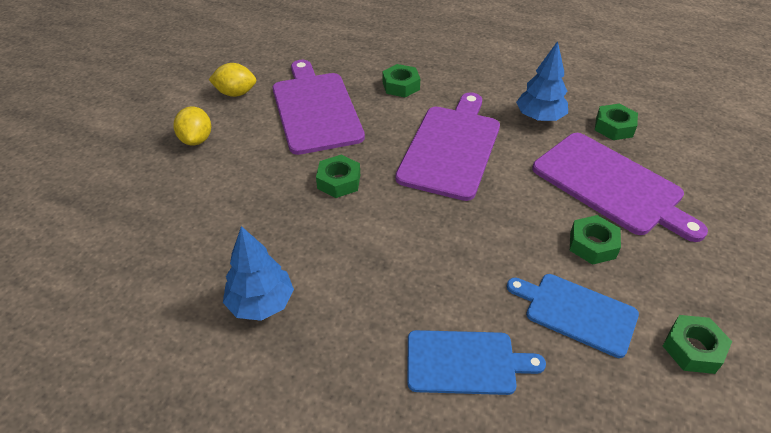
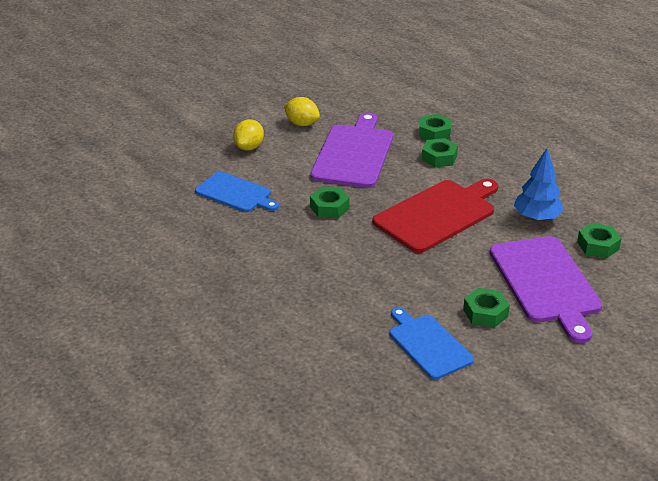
camera: 30 degrees right, 10 degrees down
(261, 303) = (218, 259): blue tree -> none
(451, 148) = (437, 214): purple cutting board -> red cutting board
(465, 362) = (322, 339): blue cutting board -> blue cutting board (235, 193)
(693, 349) = (493, 396): green nut -> green nut (434, 133)

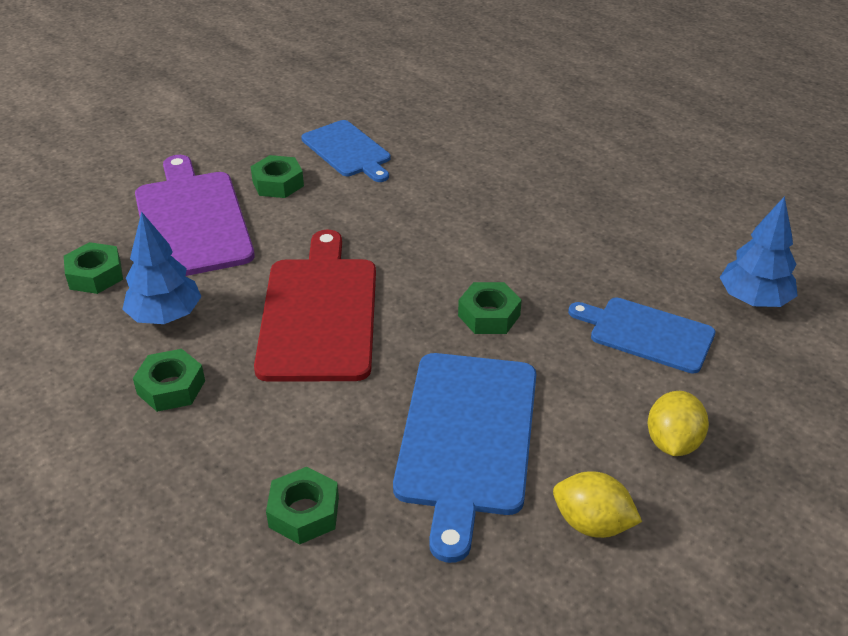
camera: 175 degrees right, 5 degrees up
(157, 208) = (753, 300): none -> blue tree
(354, 154) = (466, 438): purple cutting board -> blue cutting board
(437, 214) = (319, 313): red cutting board -> red cutting board turned 135 degrees clockwise
(439, 157) = (302, 438): green nut -> green nut (171, 387)

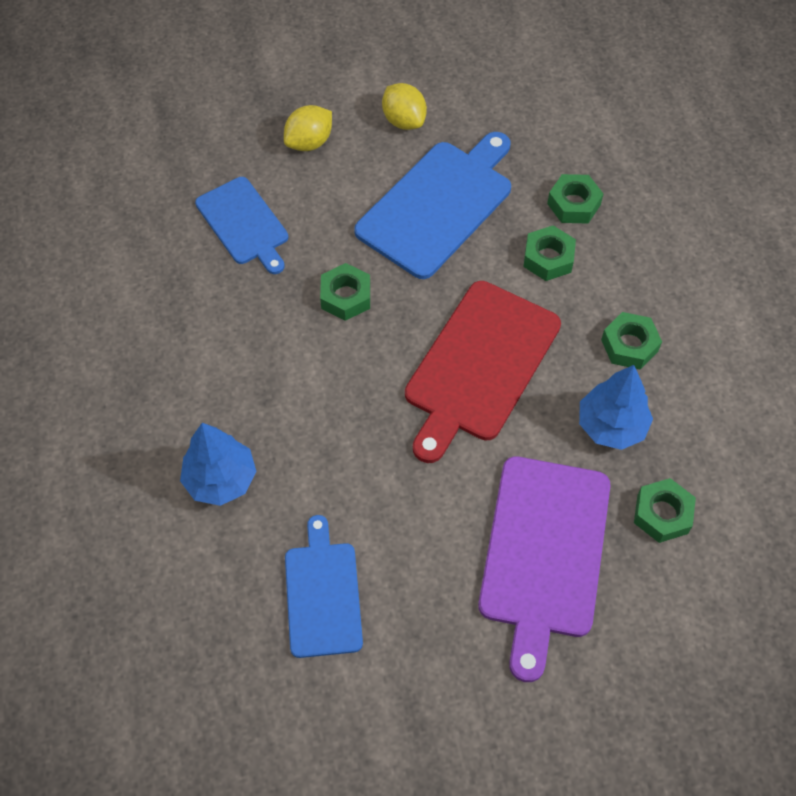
camera: 150 degrees left, 20 degrees up
(278, 183) = (429, 572): green nut -> green nut (548, 258)
(753, 300) = (135, 213): blue tree -> blue tree (221, 479)

